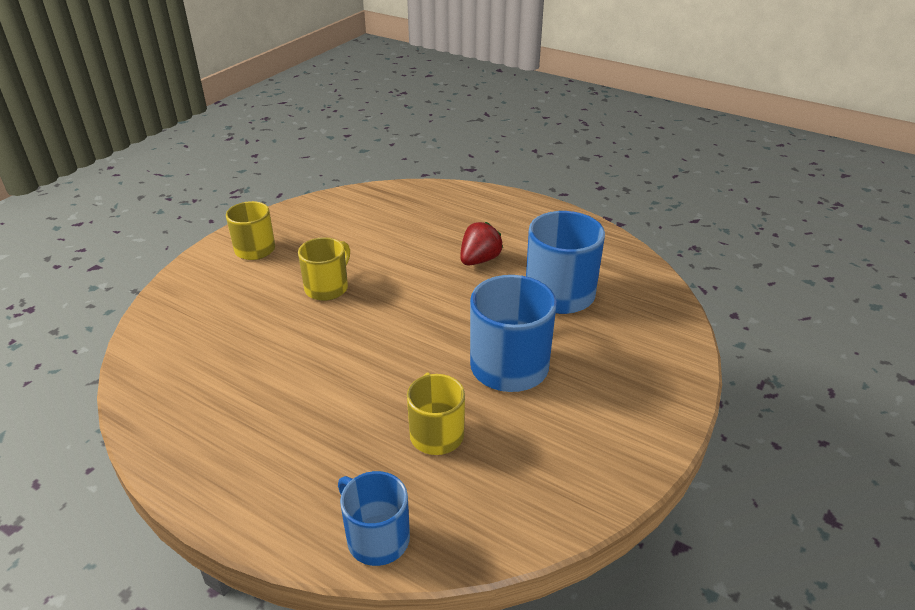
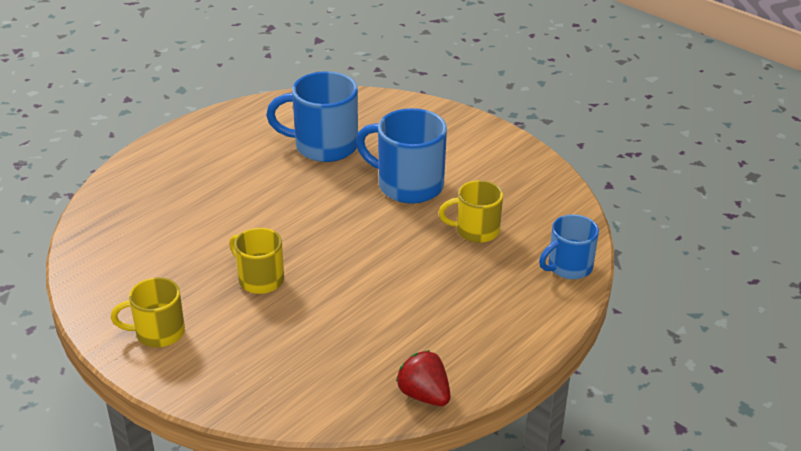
camera: 80 degrees left, 0 degrees up
(479, 260) = (255, 181): red strawberry -> red strawberry (424, 395)

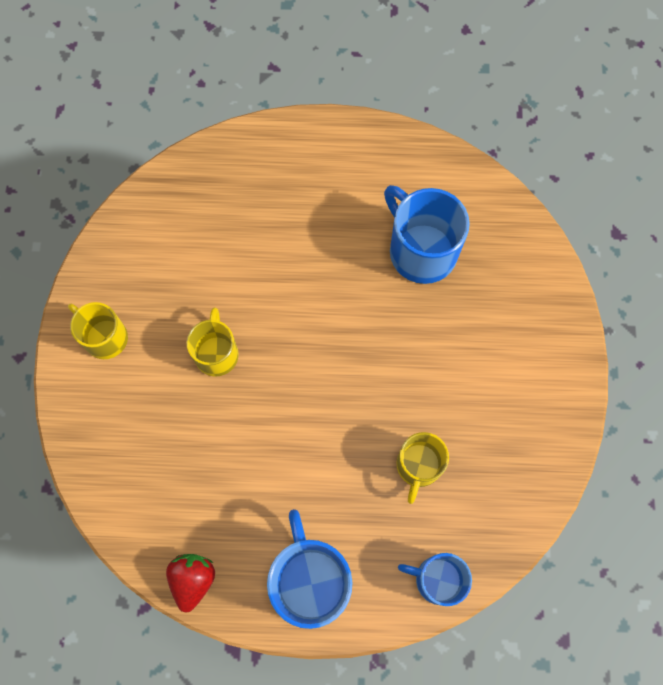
camera: 50 degrees right, 35 degrees up
(408, 185) = (430, 362): blue mug -> blue mug (310, 580)
(476, 231) = (418, 466): yellow mug -> yellow mug turned 120 degrees counterclockwise

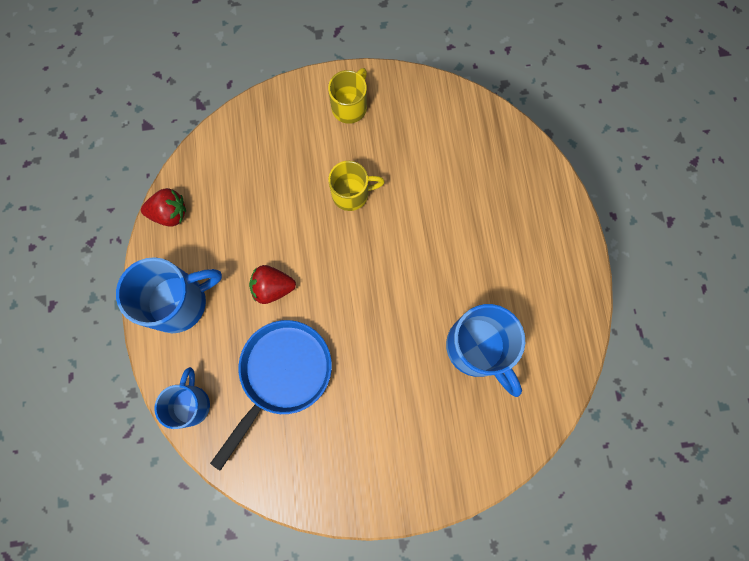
camera: 80 degrees right, 5 degrees up
(314, 462) = (273, 288): none -> red strawberry
(418, 466) = (282, 374): yellow mug -> blue pan
(421, 250) = (478, 348): blue mug -> blue mug turned 105 degrees clockwise

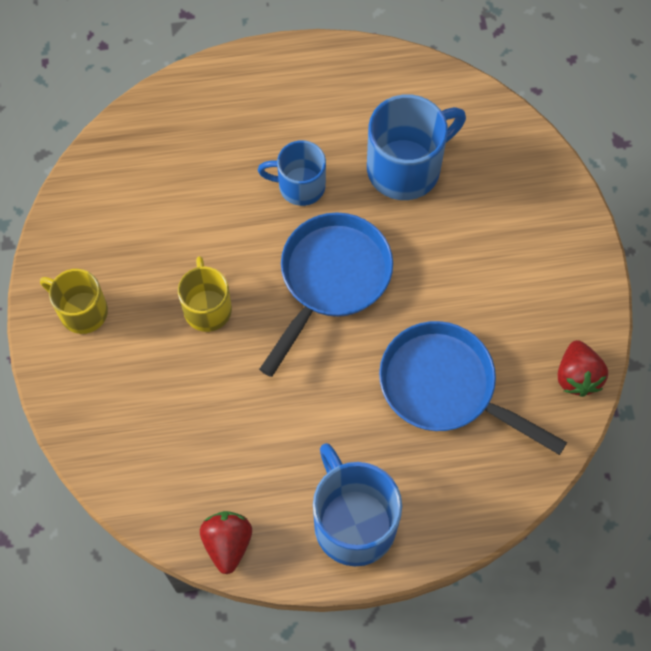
camera: 90 degrees left, 10 degrees down
(191, 403) = (486, 498): blue mug -> blue mug (300, 186)
(273, 288) = (333, 402): red strawberry -> red strawberry (577, 376)
(375, 286) = (331, 279): none -> blue pan

